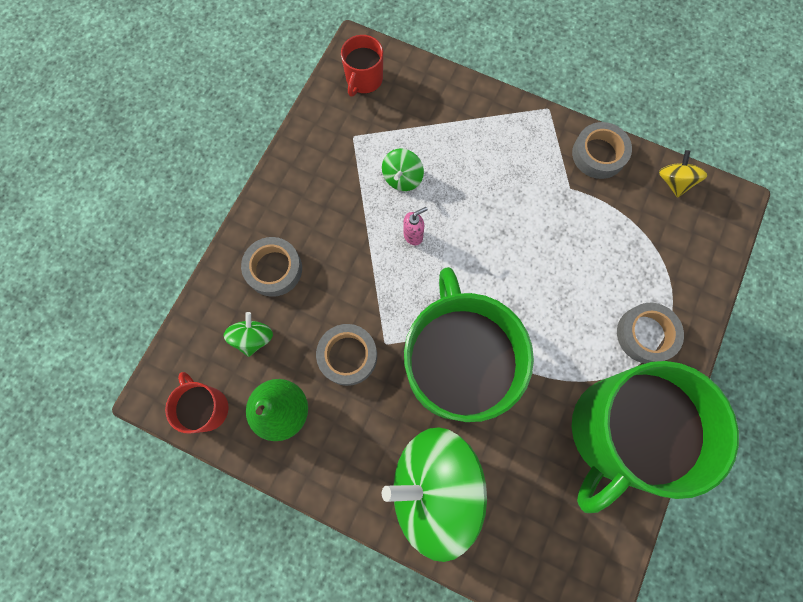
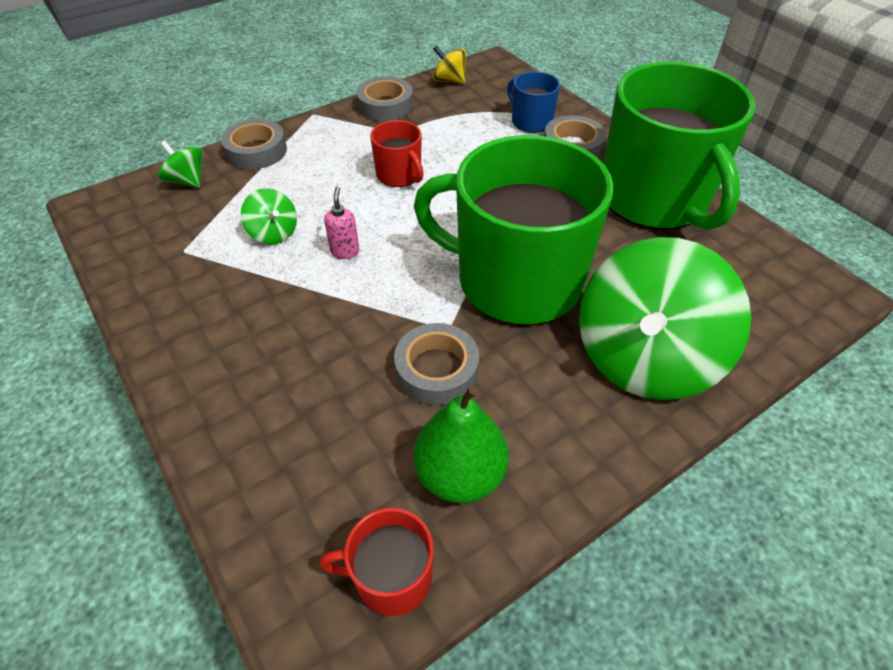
camera: 60 degrees left, 25 degrees down
(253, 338) = (335, 464): green spinning top -> green spinning top (187, 181)
(274, 269) = (264, 397): grey tape -> grey tape (256, 151)
(364, 79) = (132, 215): red mug -> red mug (399, 175)
(660, 282) = (531, 121): none -> blue mug

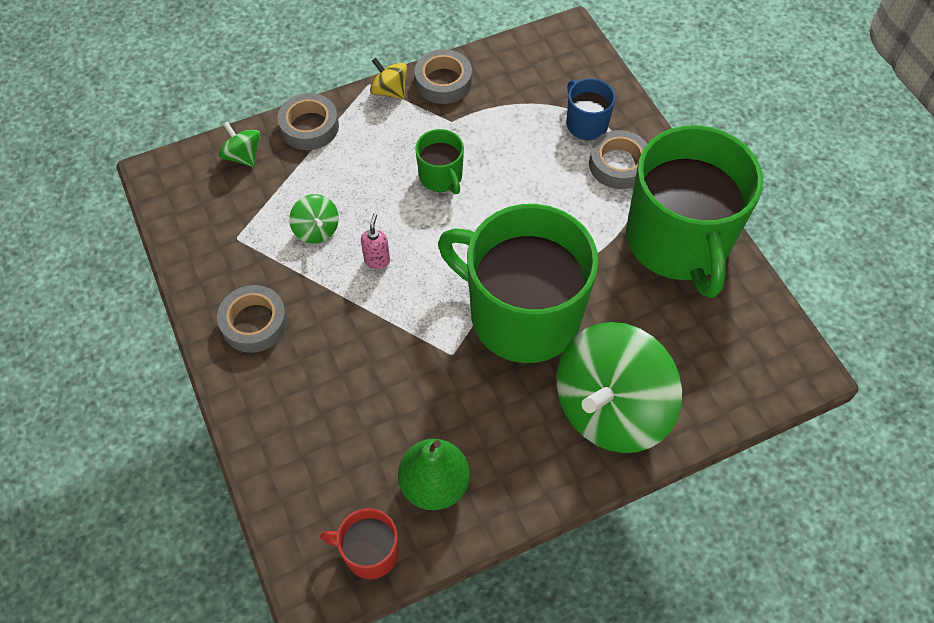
camera: 10 degrees right, 10 degrees up
(399, 175) = (441, 177): red mug -> green mug
(437, 370) = (434, 392): grey tape -> grey tape (254, 323)
(449, 80) = (515, 54): yellow spinning top -> yellow spinning top (389, 91)

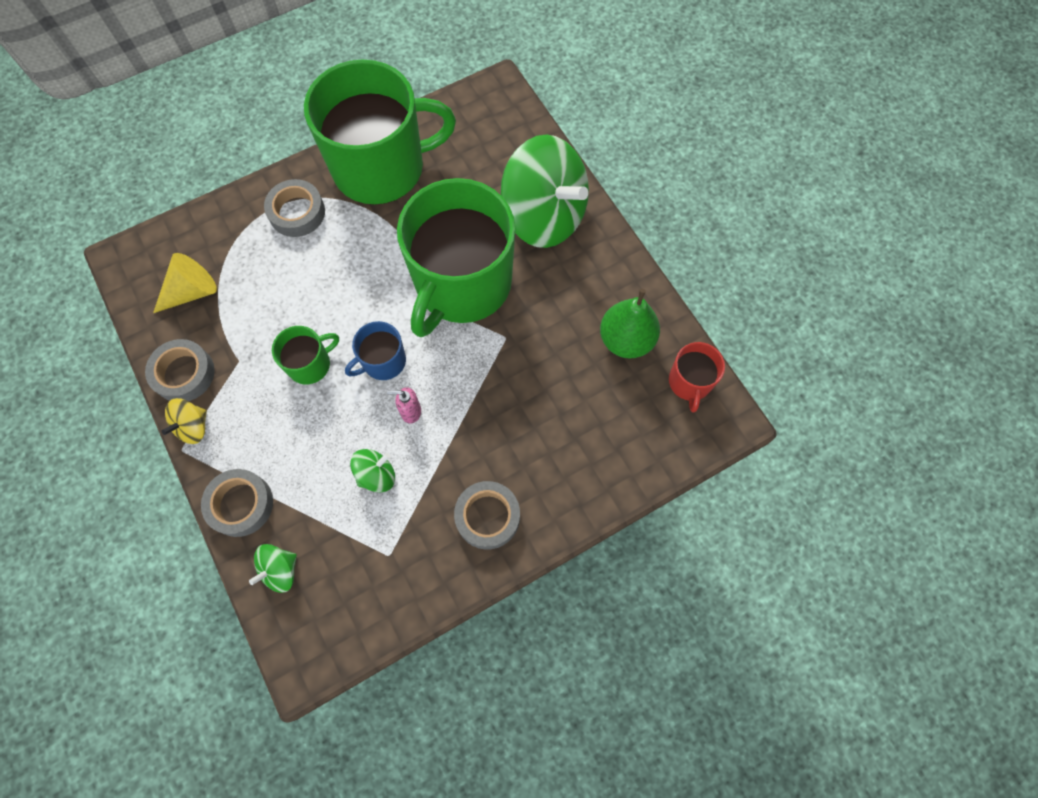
camera: 95 degrees left, 10 degrees up
(529, 83) = (191, 292): none -> yellow cone
(586, 123) = (246, 240): blue mug -> blue mug (383, 361)

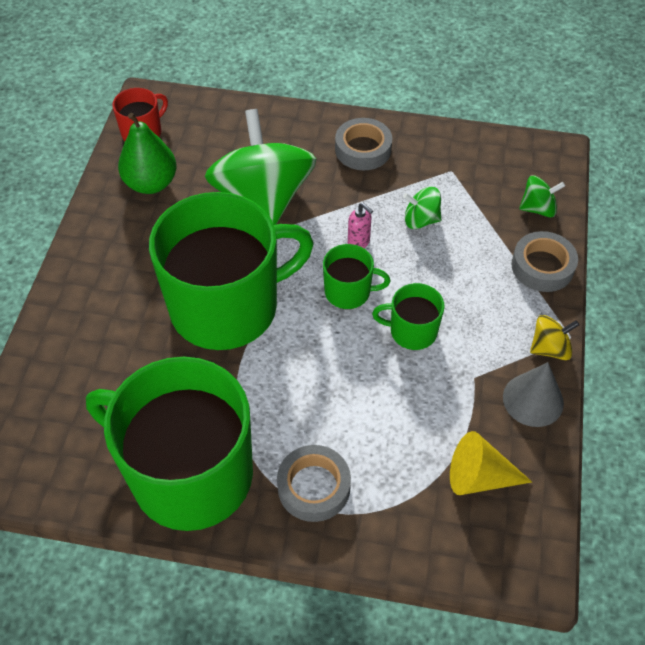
camera: 140 degrees left, 15 degrees down
(184, 373) = (533, 400): grey tape -> grey cone
(383, 361) = (348, 292): blue mug -> green mug
(544, 216) = (99, 313): green spinning top -> green spinning top (263, 199)

